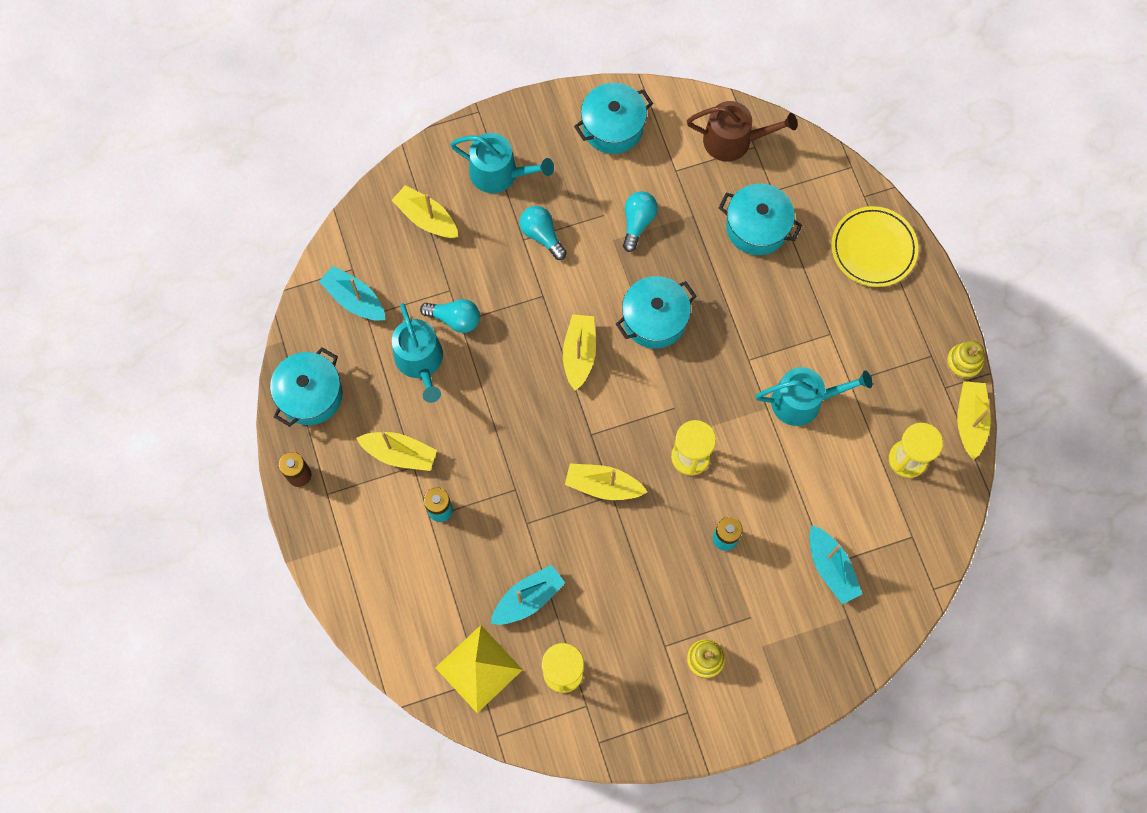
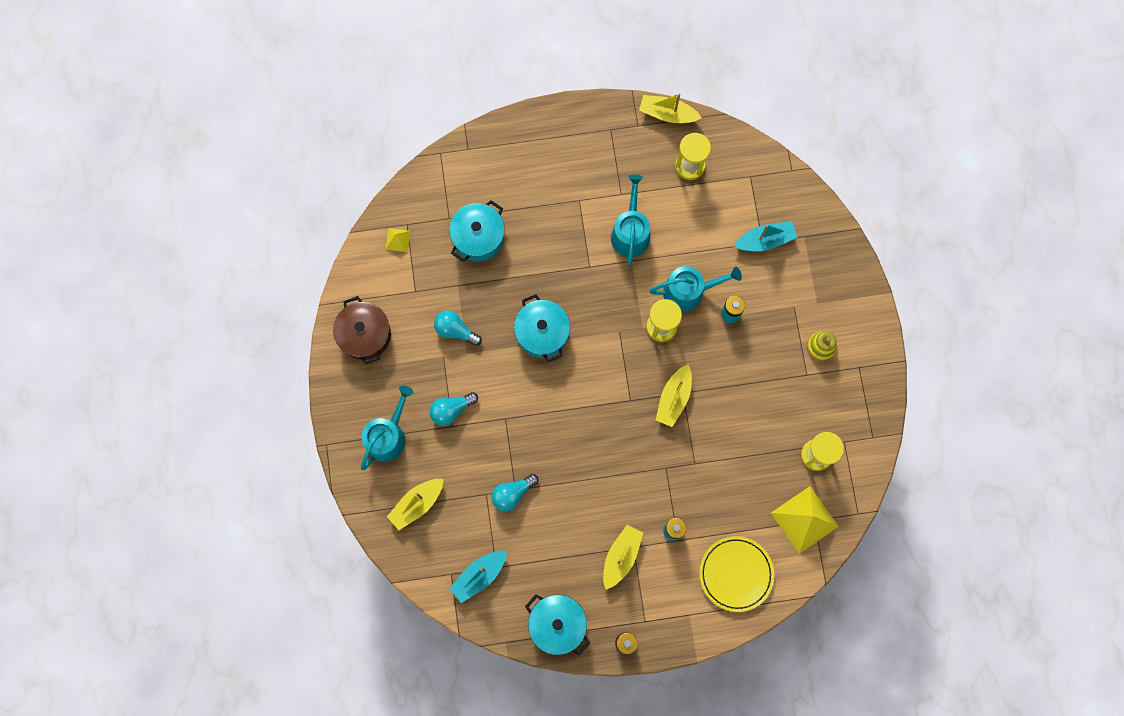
camera: 80 degrees left, 5 degrees up
(420, 361) = (544, 528): turquoise watering can -> turquoise watering can (688, 291)
(455, 319) = (512, 494): turquoise light bulb -> turquoise light bulb turned 150 degrees counterclockwise
(528, 599) = (755, 472): turquoise boat -> none
(579, 354) = (561, 398): yellow boat -> none
(613, 127) = (365, 335): turquoise pot -> brown pot
(733, 140) = (398, 240): brown watering can -> yellow pyramid
(873, 249) = (514, 152): yellow plate -> yellow plate (736, 574)
(963, 362) = (620, 107): yellow stacking toy -> none

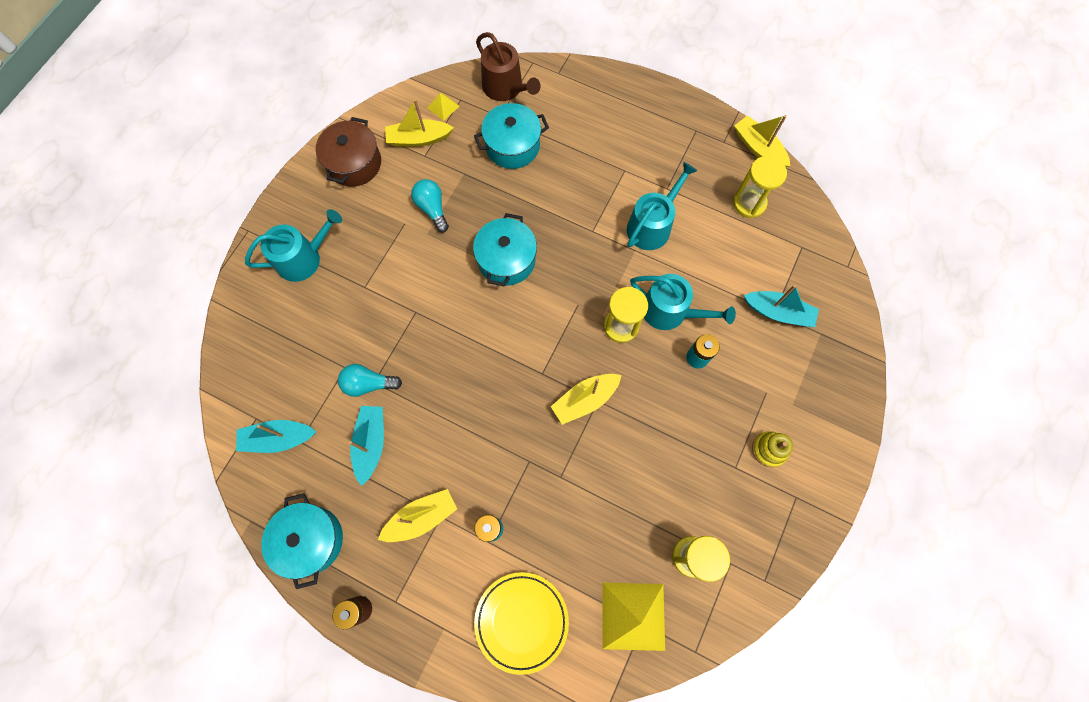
camera: 35 degrees right, 5 degrees down
(417, 504) = (279, 333): yellow boat -> yellow boat (419, 139)
(435, 190) = (506, 88): none -> brown watering can
(451, 410) = (375, 273): turquoise light bulb -> none
(547, 533) = (371, 444): none -> turquoise boat

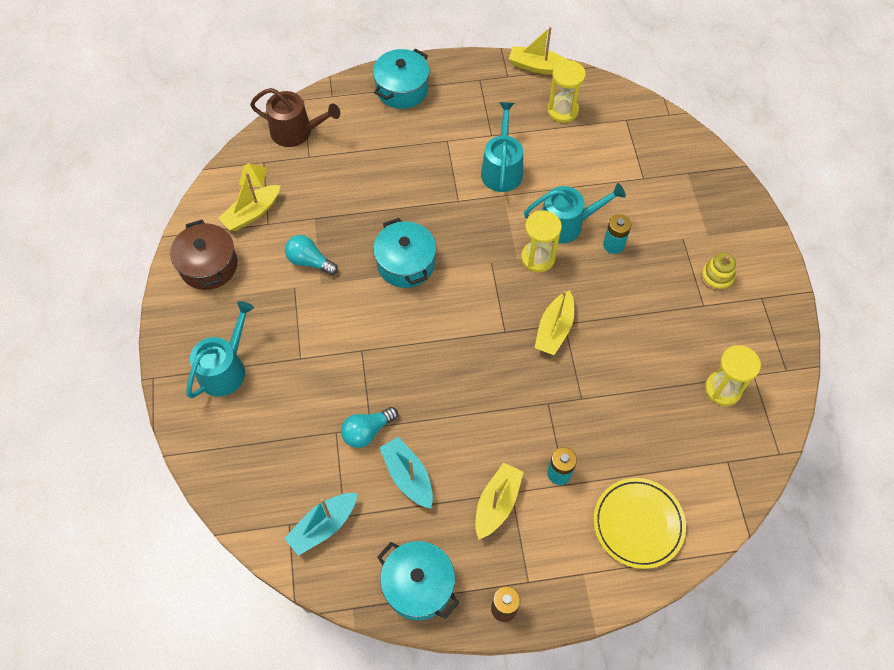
camera: 35 degrees left, 10 degrees down
(512, 146) = (339, 173): turquoise pot -> turquoise pot (402, 89)
(633, 616) = (716, 460): yellow pyramid -> none
(778, 312) = (646, 176): turquoise boat -> none

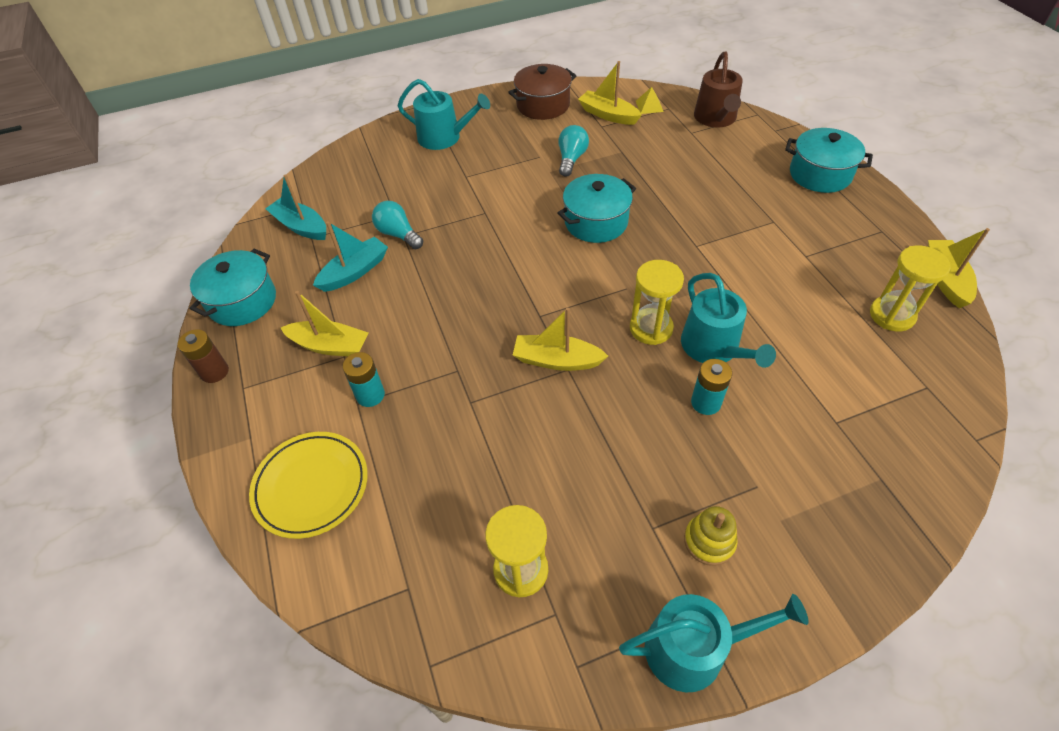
camera: 80 degrees right, 10 degrees down
(502, 169) = (761, 274): turquoise watering can -> turquoise watering can (694, 648)

